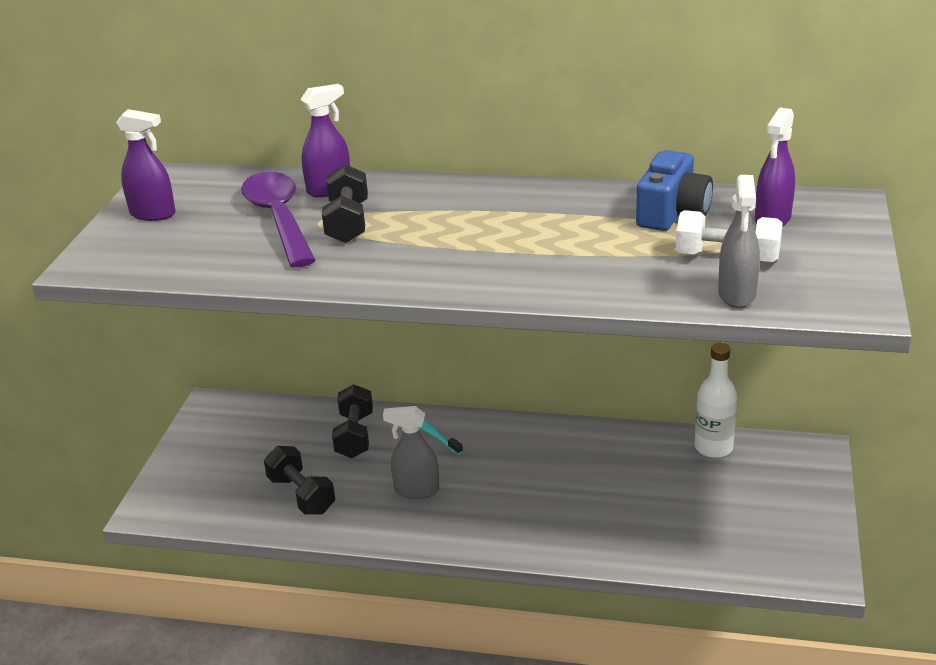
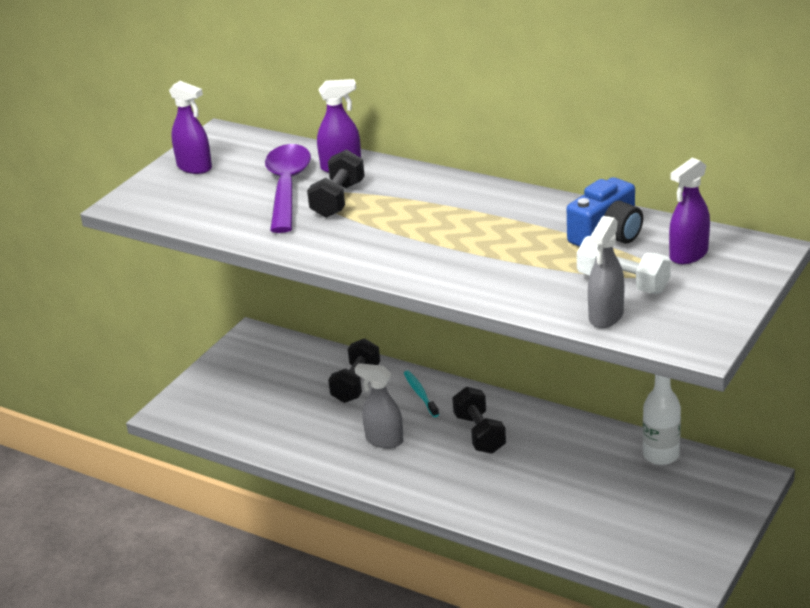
camera: 20 degrees right, 0 degrees up
(301, 495) = (290, 425): black dumbbell -> black dumbbell (480, 434)

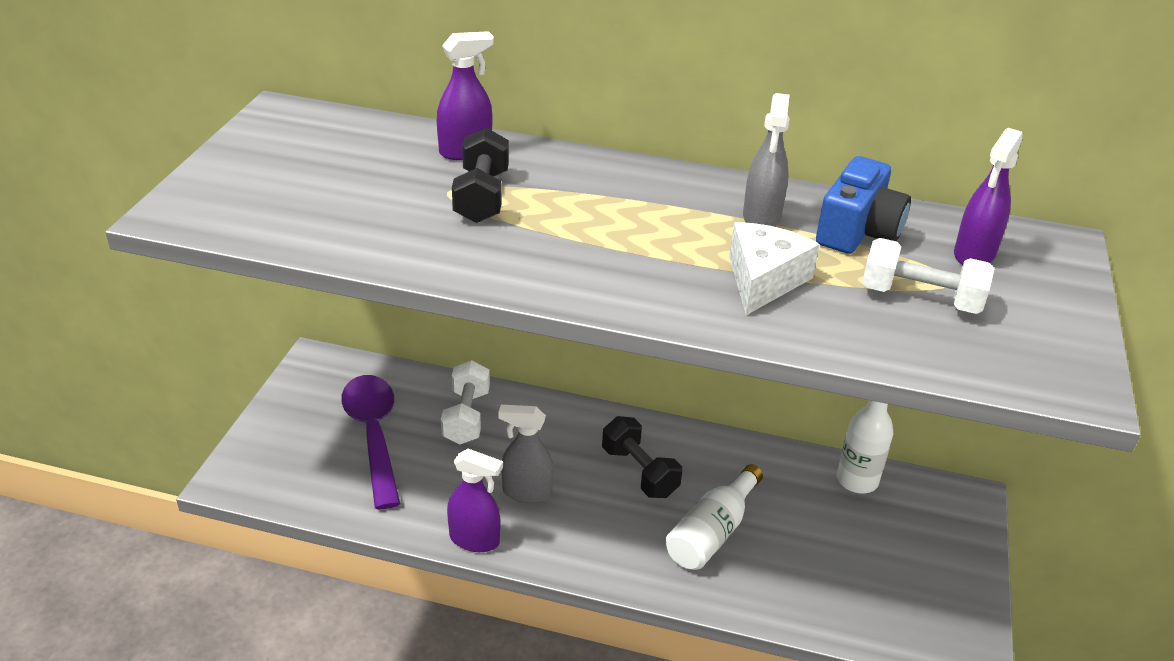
camera: 20 degrees left, 5 degrees up
(194, 167) = (260, 157): purple spray bottle -> purple spray bottle (474, 540)
(287, 187) = (403, 182): purple spoon -> purple spoon (373, 435)
(356, 384) = (466, 417): black dumbbell -> white dumbbell
(420, 394) = (549, 424): turquoise toothbrush -> none
(512, 265) = (764, 280): none -> white cheese
(520, 481) = (712, 532): none -> white bottle
(606, 316) = (930, 350): grey spray bottle -> grey spray bottle (761, 218)

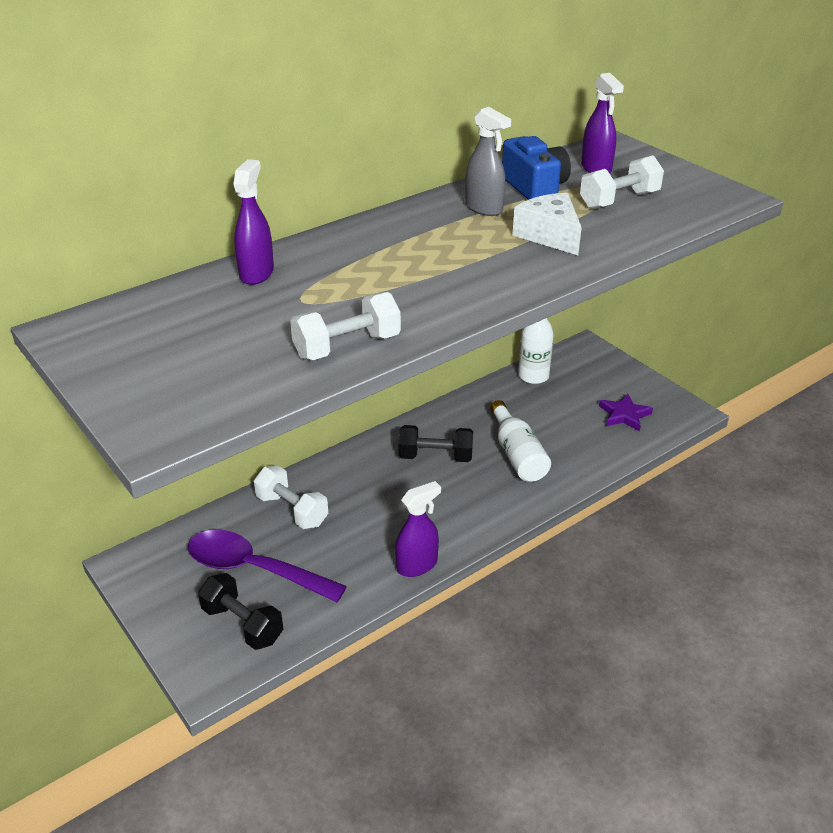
camera: 50 degrees left, 0 degrees up
(396, 246) = (347, 347): none -> white dumbbell
(481, 197) = (328, 290): black dumbbell -> black dumbbell (242, 624)
(526, 492) = (399, 517): grey spray bottle -> none
(887, 592) = (624, 415): none -> purple star

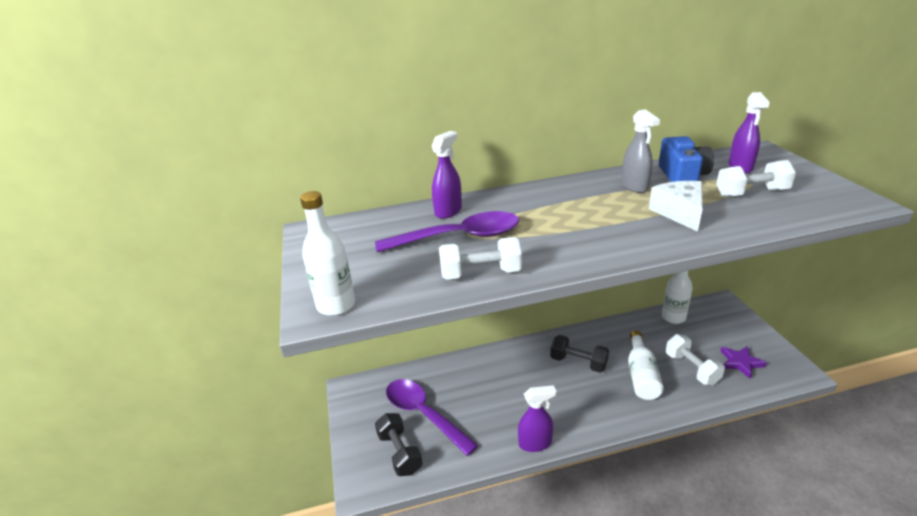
camera: 25 degrees right, 5 degrees down
(177, 420) = (336, 305): none -> white bottle
(292, 510) = (464, 378): white dumbbell -> white dumbbell (691, 368)
(293, 306) = (459, 237): none -> purple spoon

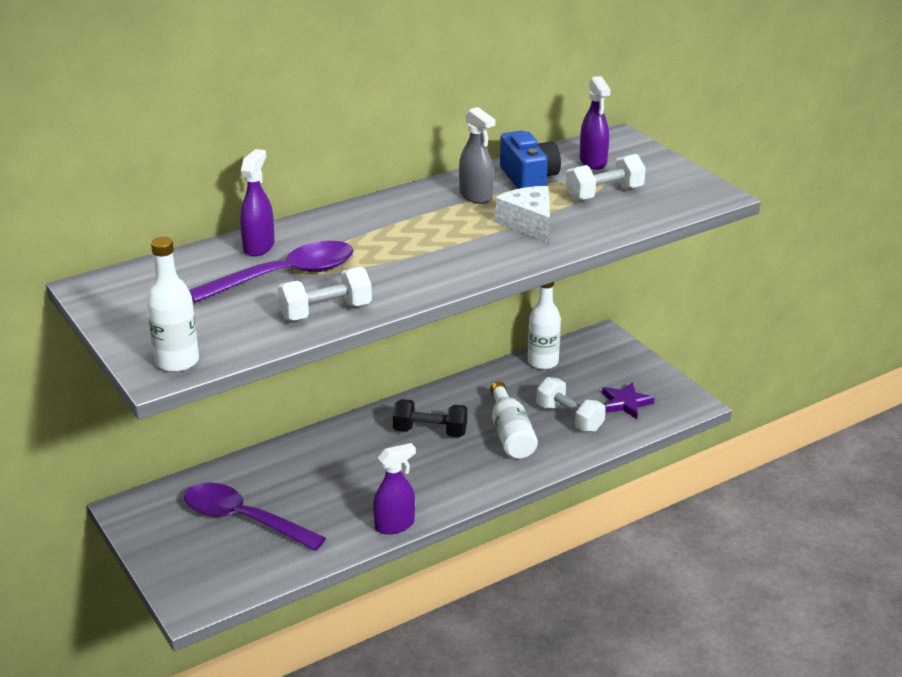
camera: 20 degrees left, 0 degrees up
(399, 453) = (227, 564): black dumbbell -> none

